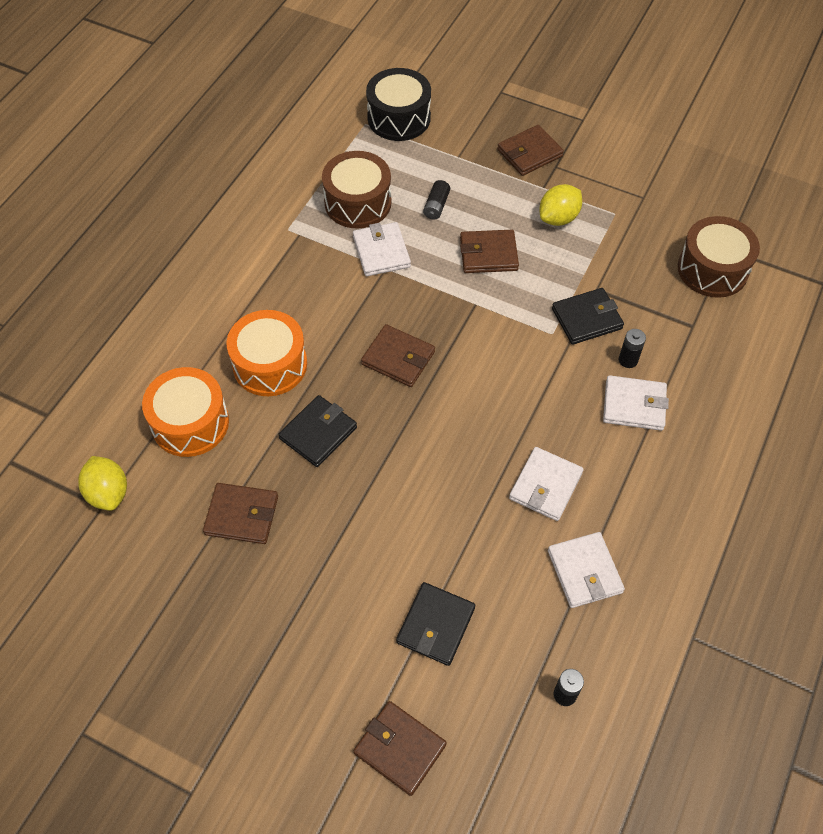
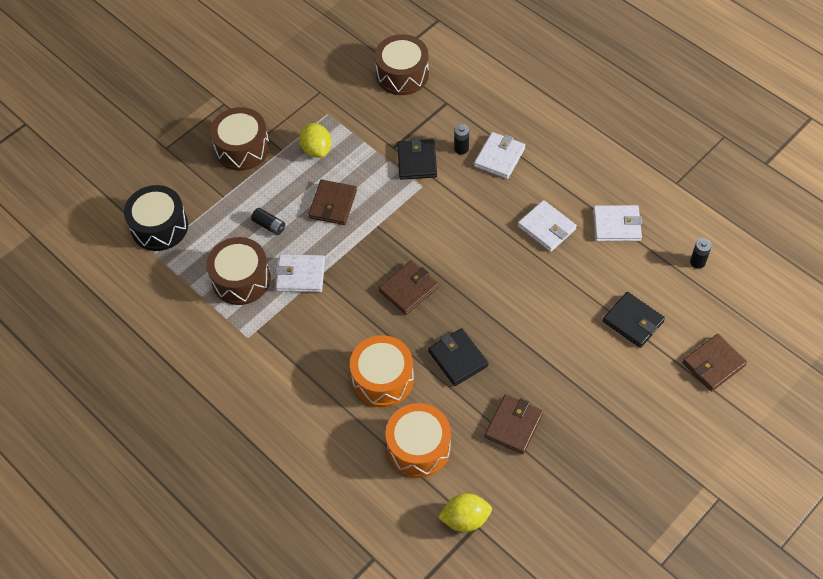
camera: 70 degrees left, 0 degrees up
(529, 153) = (242, 148): brown wallet -> brown drum

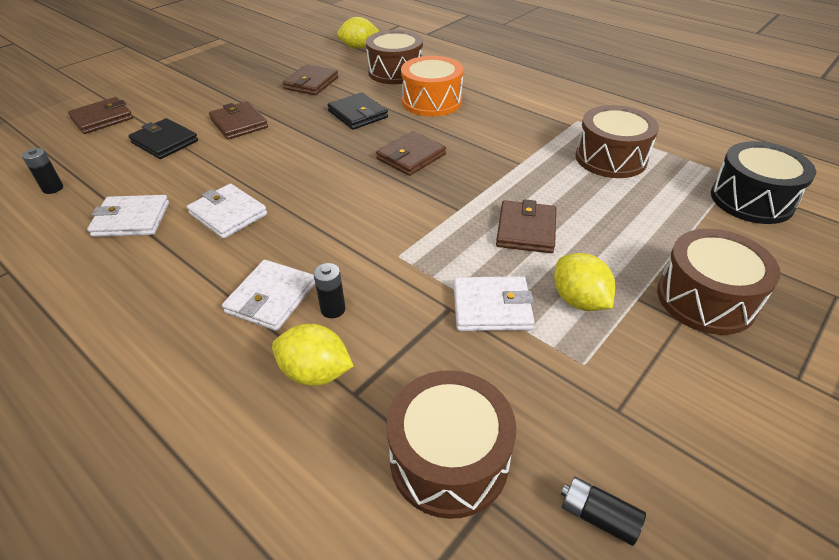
camera: 175 degrees right, 15 degrees down
(269, 225) = (604, 205): black battery -> black battery (598, 516)
(300, 275) = (541, 163): white wallet -> white wallet (491, 307)
(417, 161) = (408, 288): black wallet -> none
(419, 447) = (395, 72): orange drum -> brown drum
(466, 113) = (315, 373): none -> yellow lemon
(572, 348) = (239, 123): none -> brown wallet

